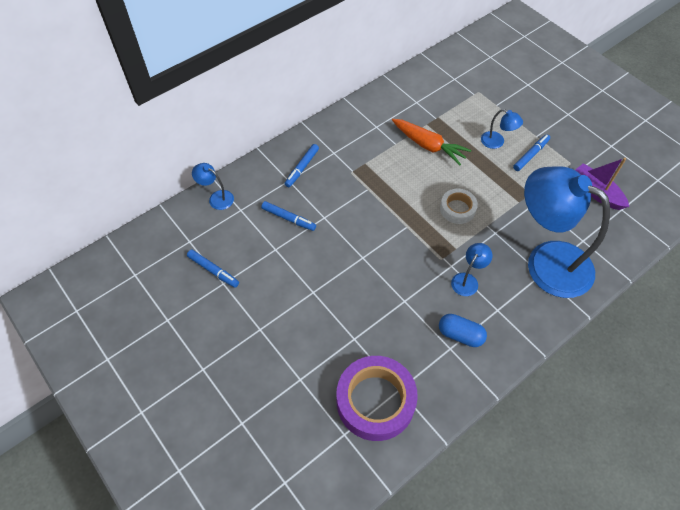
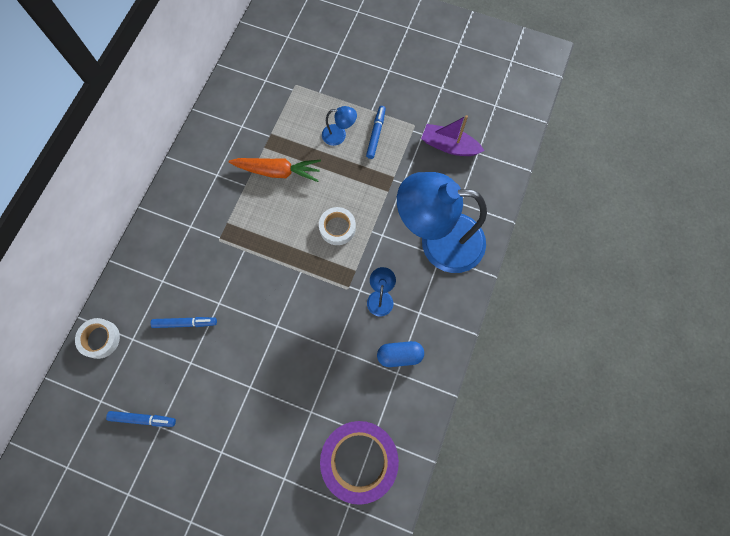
camera: 30 degrees left, 15 degrees up
(216, 198) = (100, 339): blue lamp -> white tape
(302, 168) = (168, 260): blue marker -> none

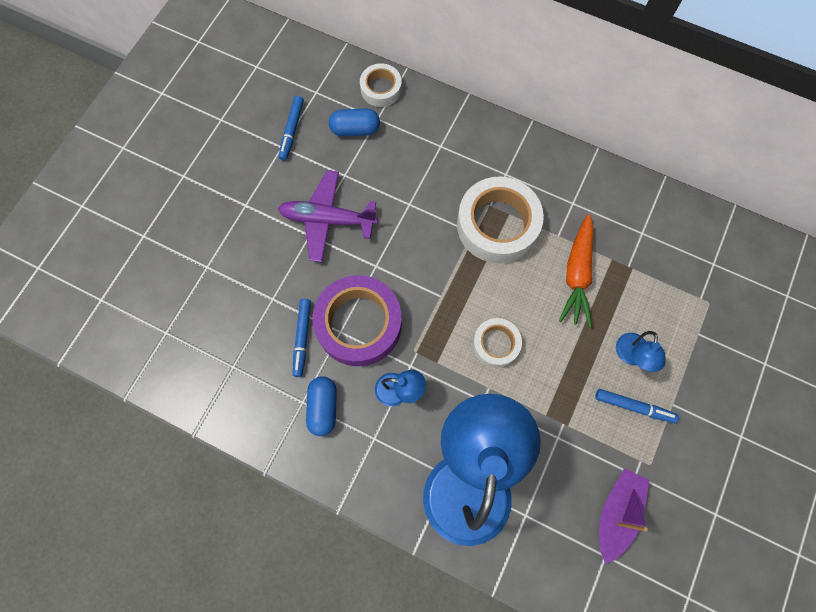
camera: 95 degrees right, 0 degrees up
(143, 358) = (355, 129): none -> blue capsule
(185, 323) = (389, 169): blue marker -> blue marker (302, 338)
(235, 373) = (327, 219): none -> purple plane
(237, 231) = (497, 225): none -> white tape
(359, 460) = (211, 348): purple tape -> purple tape (359, 324)

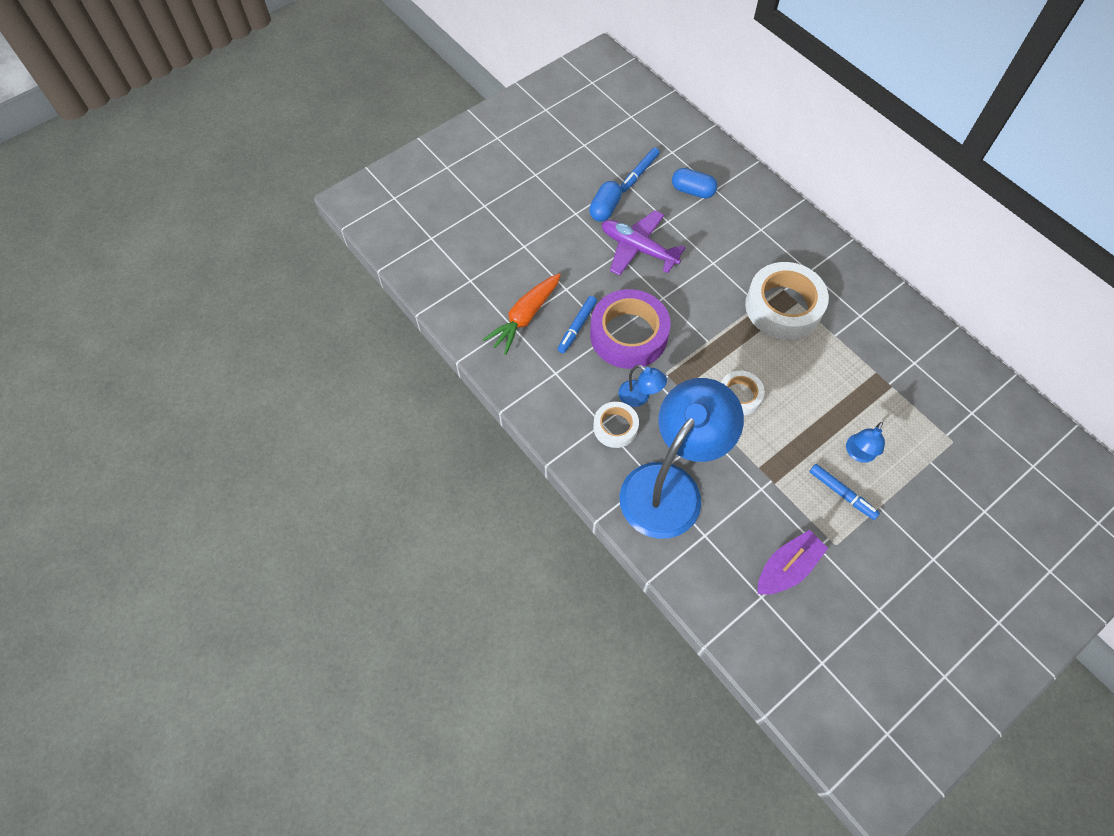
camera: 25 degrees right, 10 degrees down
(323, 407) = (571, 384): blue capsule -> blue capsule (605, 209)
(381, 89) = (729, 168): white tape -> white tape (615, 427)
(577, 274) = (837, 371): orange carrot -> orange carrot (525, 317)

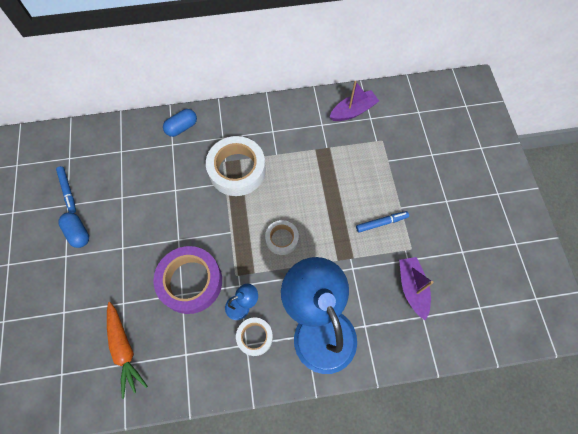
camera: 60 degrees left, 5 degrees up
(577, 327) = (159, 315): blue marker -> none
(638, 248) = (128, 231): purple plane -> none
(692, 191) = (110, 166): blue capsule -> blue capsule (182, 127)
(858, 454) = (361, 196): blue lamp -> none
(964, 387) = (353, 111): none -> purple boat

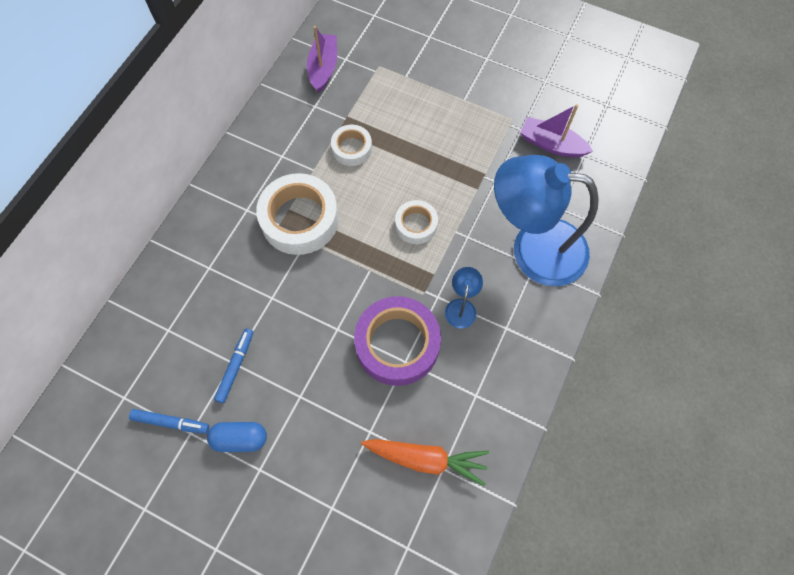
camera: 55 degrees left, 0 degrees up
(182, 127) = (195, 244): blue capsule -> none
(254, 337) = (503, 315): white tape -> white tape (352, 148)
(381, 223) = (467, 125): blue marker -> blue marker (235, 366)

